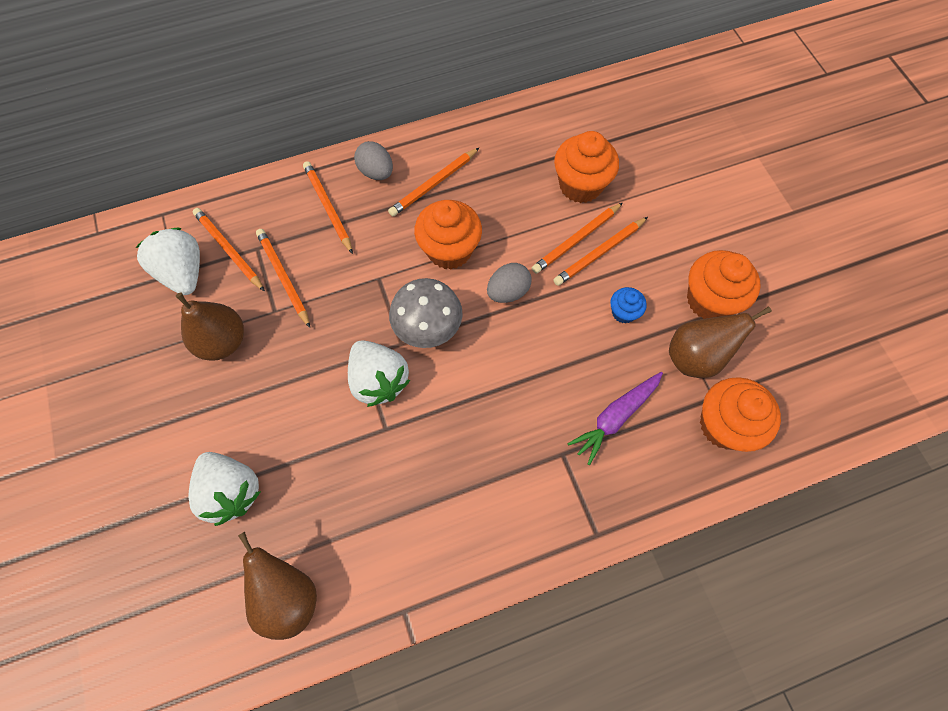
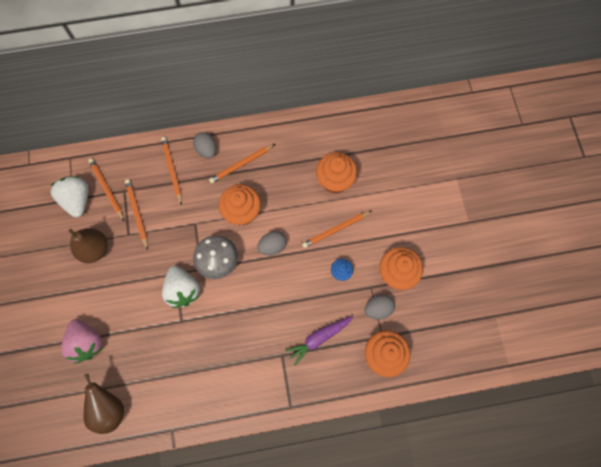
camera: 10 degrees right, 5 degrees up
(232, 491) = (87, 342): white strawberry -> pink strawberry
(576, 240) = (323, 218): orange pencil -> none
(695, 357) = (378, 309): brown pear -> grey egg

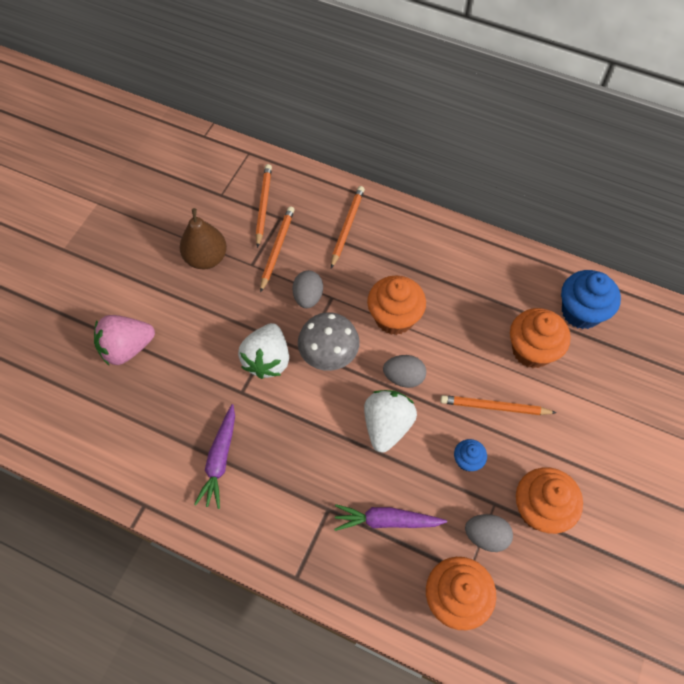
camera: 35 degrees right, 10 degrees down
(77, 200) = (225, 198): white strawberry -> white strawberry (387, 426)
(87, 342) = (127, 348): pink strawberry -> pink strawberry turned 60 degrees clockwise
(109, 408) = (97, 434): brown pear -> none
(198, 371) = (220, 460): none -> purple carrot
(207, 150) = (400, 228): grey egg -> grey egg (308, 297)
(241, 164) = (430, 266): orange pencil -> none
(348, 138) = (581, 312): none -> blue cupcake

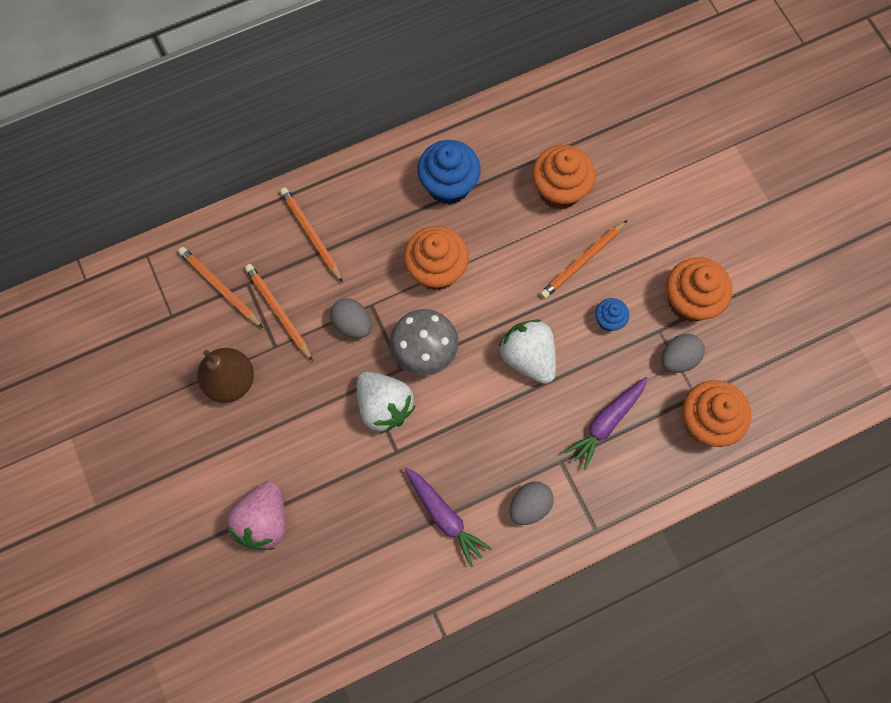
camera: 50 degrees left, 10 degrees up
(403, 377) = (497, 308): grey egg -> grey egg (529, 505)
(581, 312) = (559, 124): blue cupcake -> blue cupcake (448, 185)

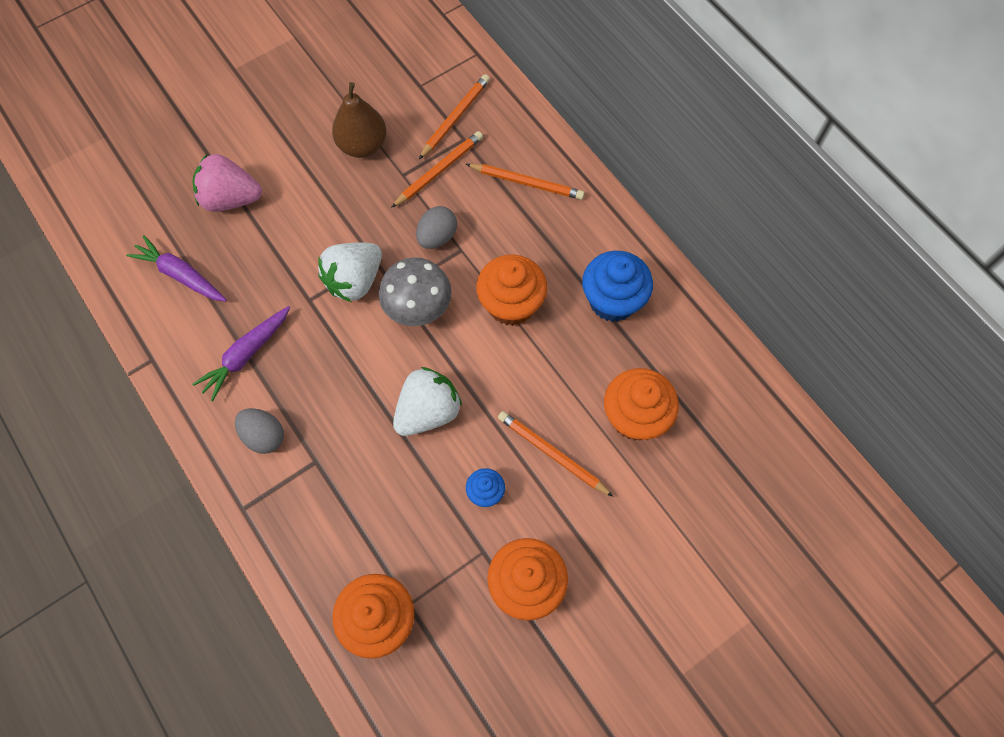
camera: 80 degrees right, 5 degrees down
(311, 234) = (527, 183): orange pencil -> orange pencil turned 60 degrees clockwise
(606, 423) = (364, 505): purple carrot -> purple carrot (181, 275)
(678, 358) = (452, 578): grey egg -> none

